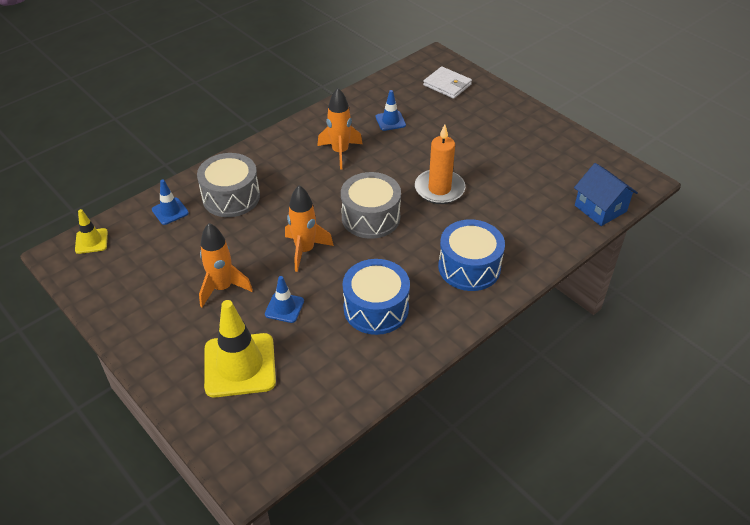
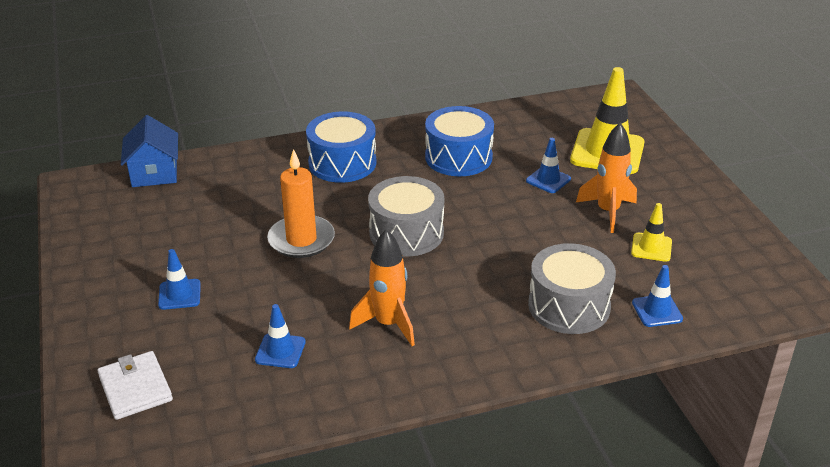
camera: 155 degrees left, 10 degrees down
(91, 241) = (766, 302): yellow traffic cone -> yellow traffic cone (651, 247)
(305, 250) = (502, 221): orange rocket -> none
(478, 132) = (179, 294): none -> blue traffic cone

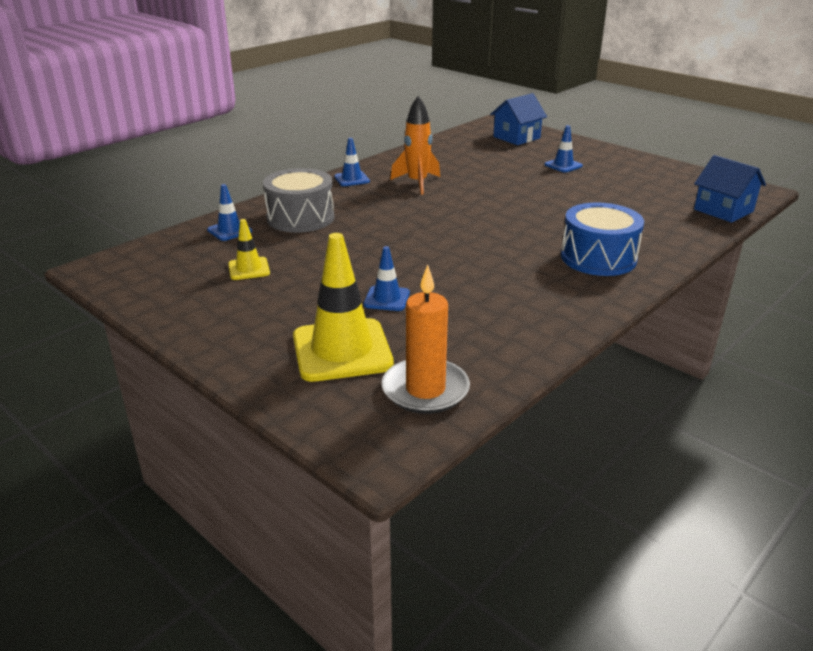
camera: 150 degrees right, 5 degrees down
(135, 388) = (516, 137): white wallet -> blue house
(280, 351) = (465, 161): blue traffic cone -> blue traffic cone (352, 179)
(301, 240) = (538, 204): orange candle -> orange candle (425, 390)
(406, 233) = (468, 226): grey drum -> none
(458, 157) = (500, 294): blue drum -> none
(608, 212) = (305, 286): orange rocket -> none

